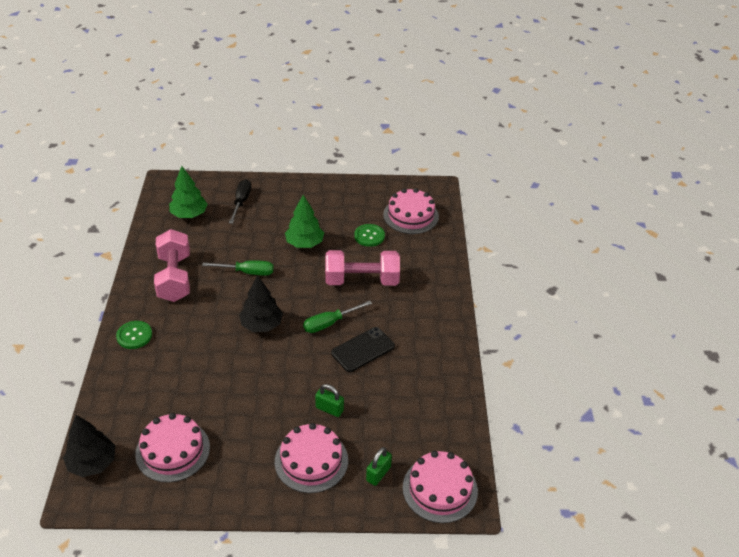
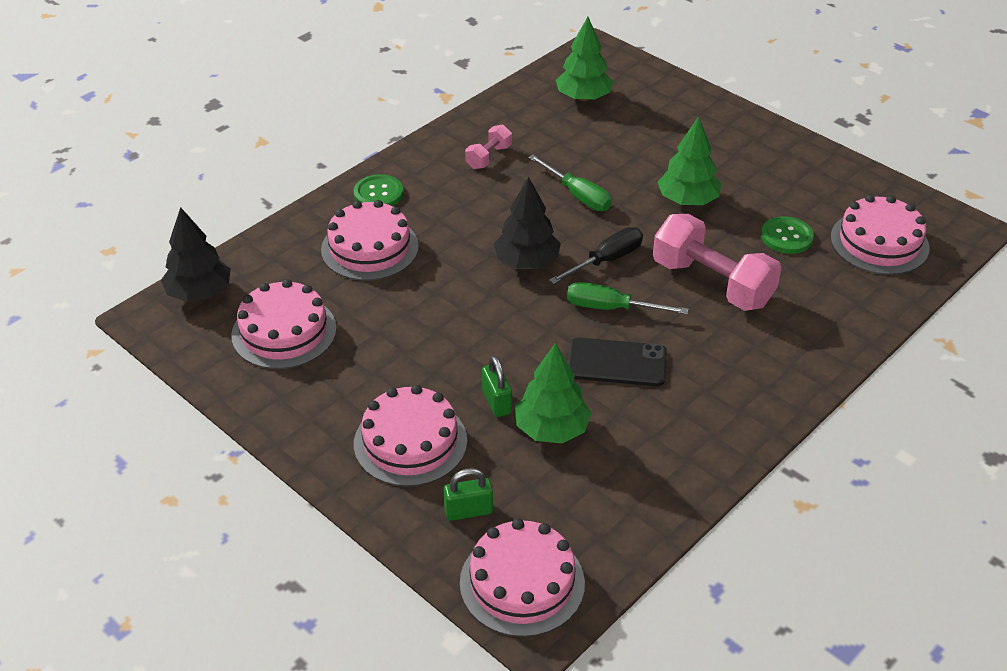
camera: 45 degrees right, 0 degrees up
(166, 370) = (370, 248): none -> pink cake
(174, 278) = (488, 157): pink dumbbell -> pink dumbbell, size x0.49
(241, 202) = (662, 114): black screwdriver -> black screwdriver (606, 260)
(370, 404) = (552, 429): none -> green tree

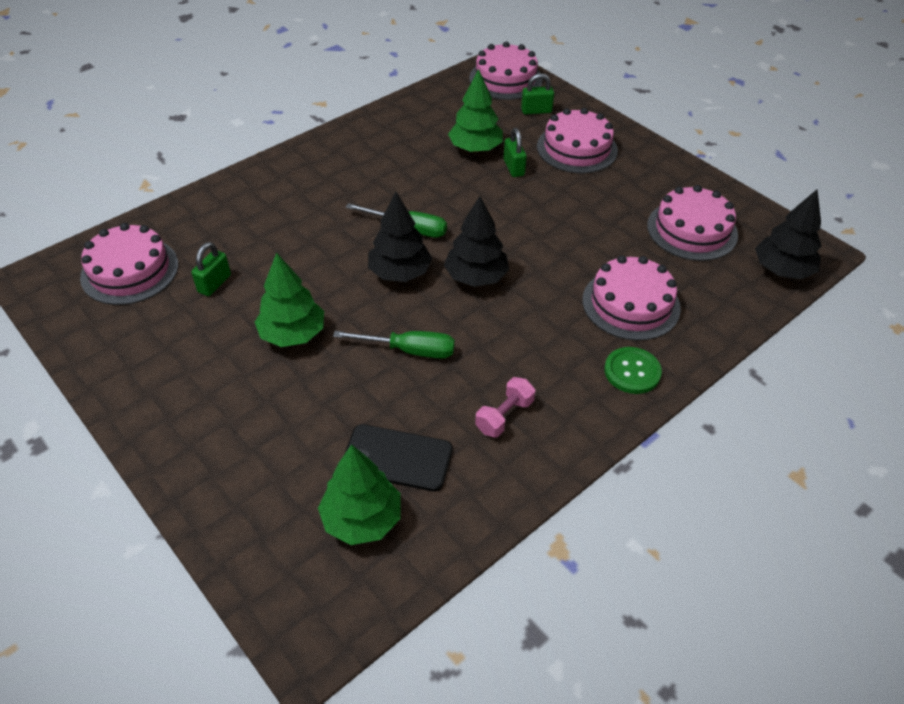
camera: 175 degrees left, 5 degrees up
(578, 195) = (409, 350): green screwdriver -> green screwdriver turned 135 degrees clockwise
(606, 260) = (399, 273): black screwdriver -> black tree
(617, 363) = (416, 187): black phone -> black phone (397, 458)
(712, 283) = (310, 243): pink dumbbell -> none
(786, 237) = (214, 284): green button -> green padlock

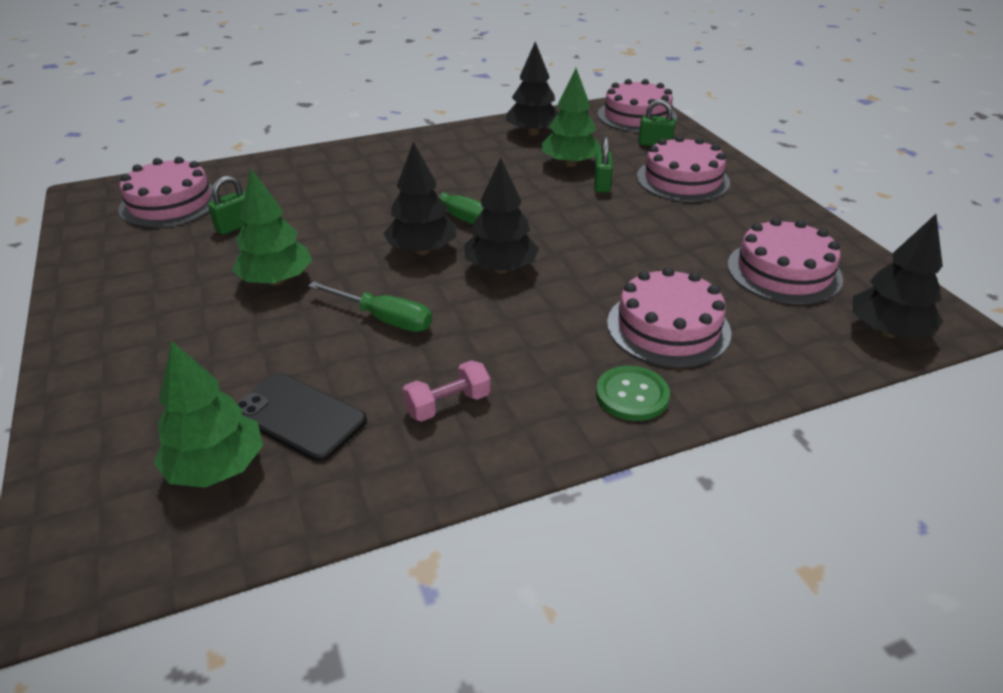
camera: 20 degrees right, 10 degrees down
(424, 117) = (533, 133): none -> black tree

